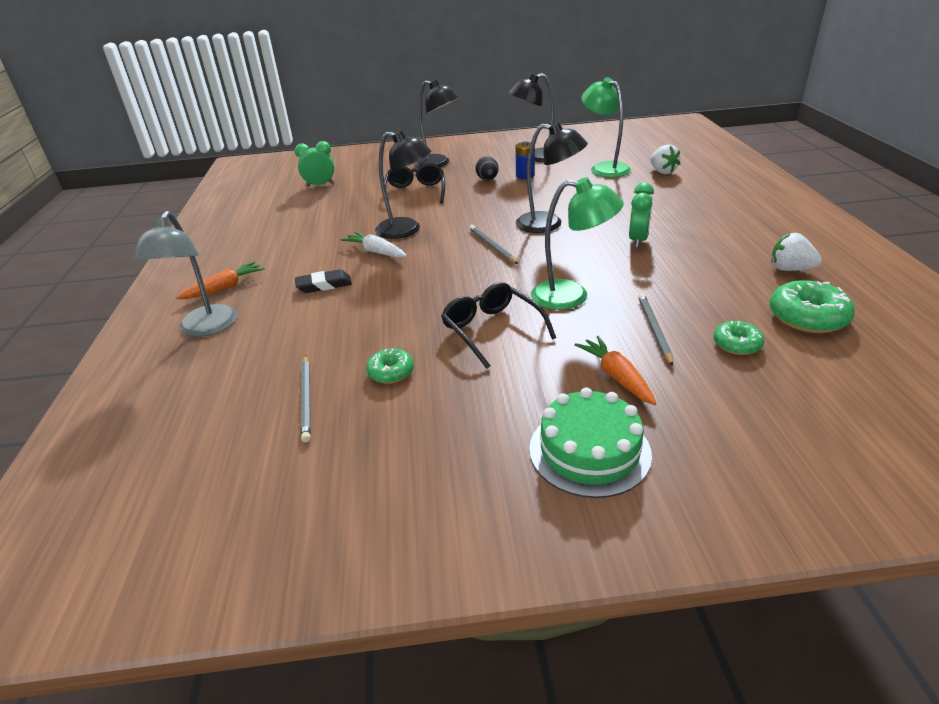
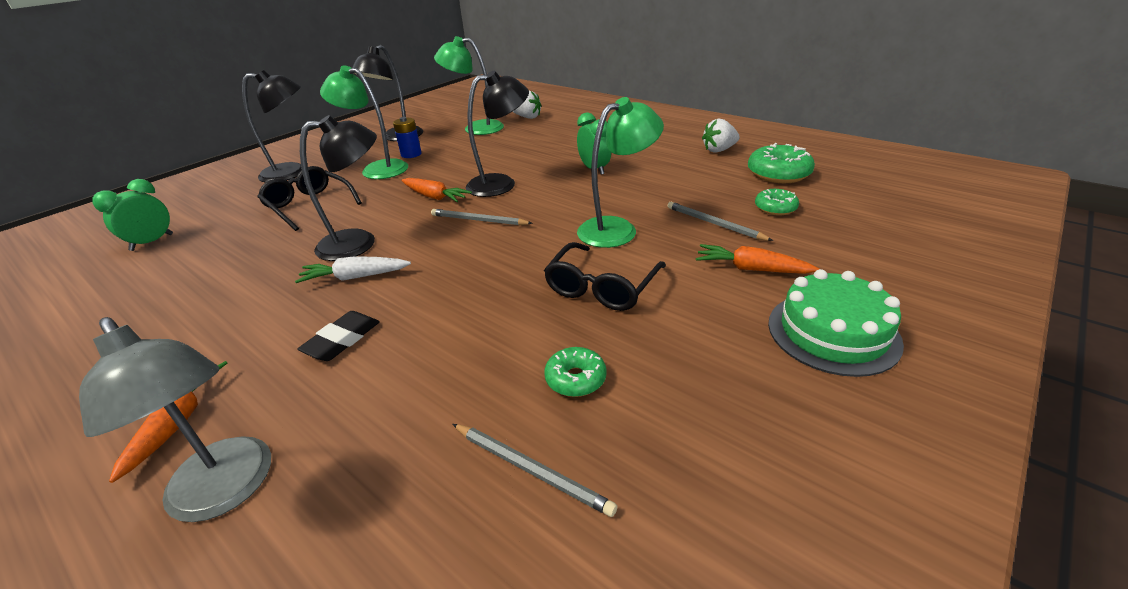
camera: 45 degrees left, 0 degrees up
(487, 180) = (377, 169): black egg -> green lamp
(491, 216) = (435, 197): none -> orange carrot
(492, 330) = (602, 287): black glasses -> black glasses turned 75 degrees counterclockwise

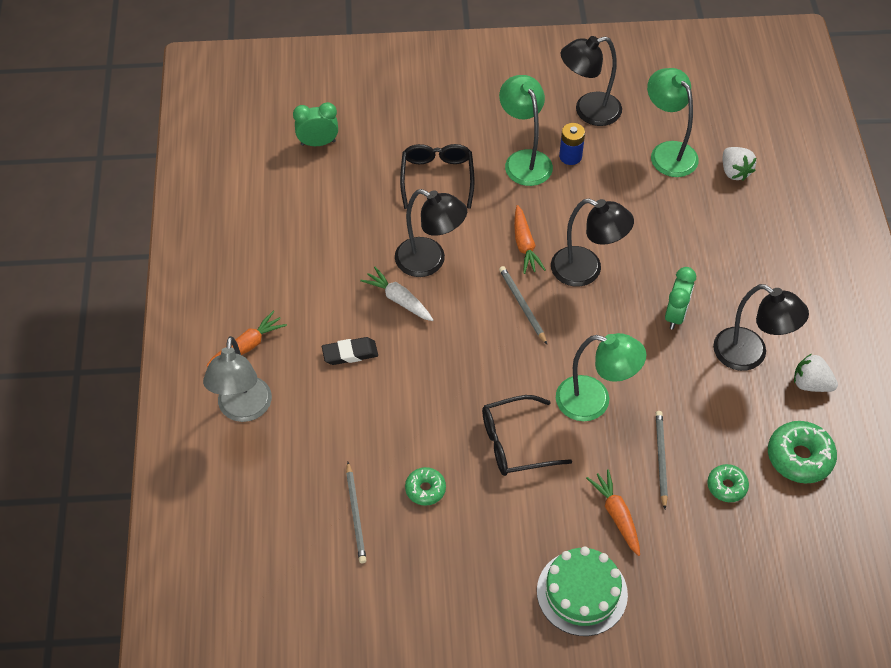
camera: 45 degrees right, 20 degrees up
(293, 172) = (463, 109): black lamp -> black lamp (750, 355)

